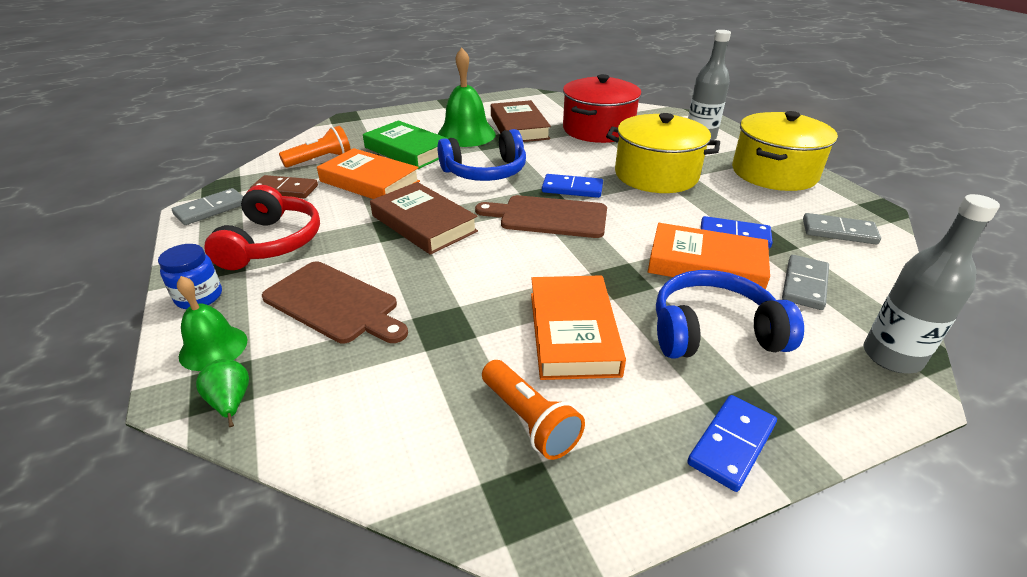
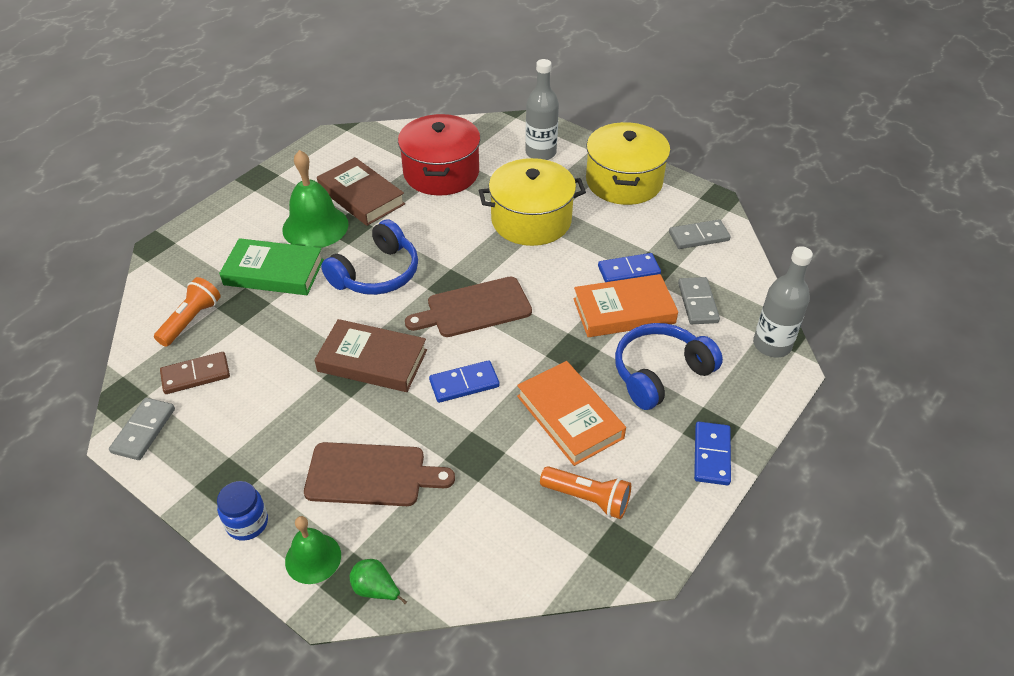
camera: 30 degrees left, 10 degrees up
(272, 243) = (251, 441): red headphones -> none
(370, 181) = (273, 330): orange book -> none
(572, 188) = (471, 265): blue domino -> blue domino (464, 383)

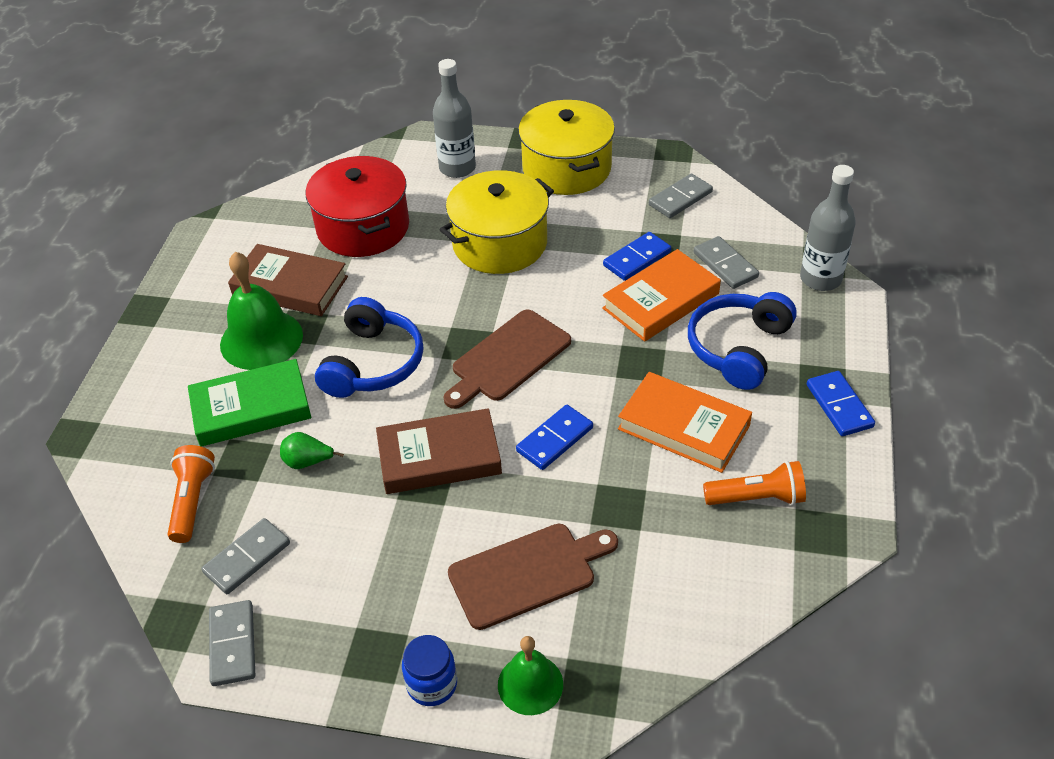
camera: 25 degrees left, 0 degrees up
(196, 375) = (247, 558): brown domino -> grey domino
(376, 590) = (618, 682): green pear -> green pear (308, 462)

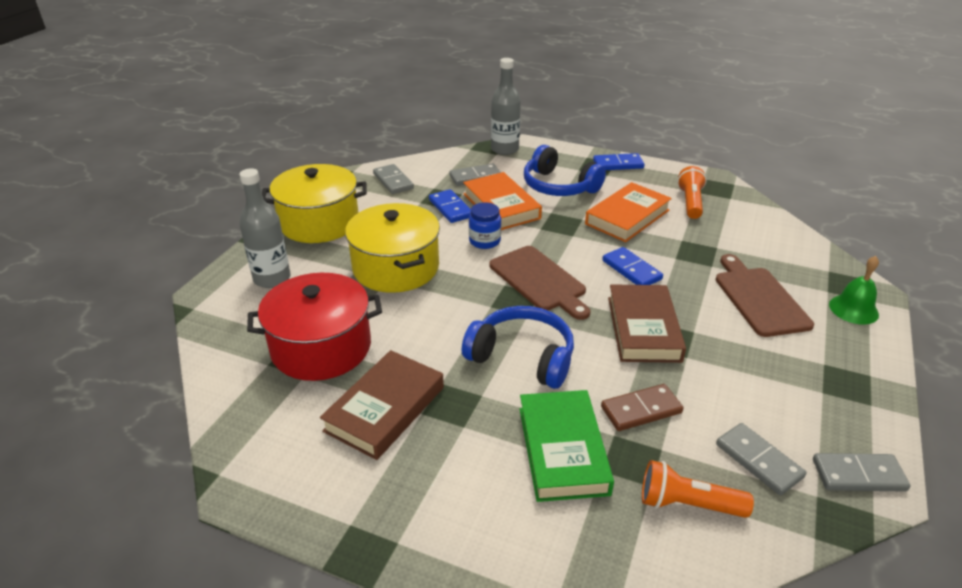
camera: 80 degrees left, 10 degrees down
(261, 339) = (461, 437): green bell -> none
(308, 462) = (641, 410): green pear -> brown domino
(432, 684) = (866, 355): blue jar -> blue jar (484, 241)

